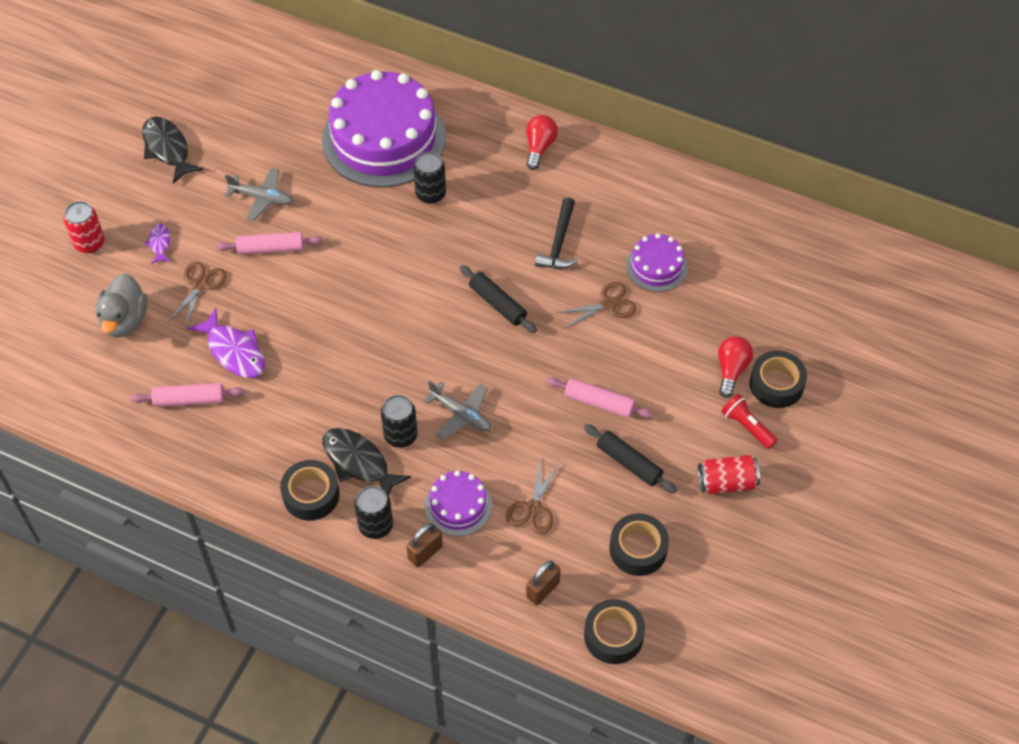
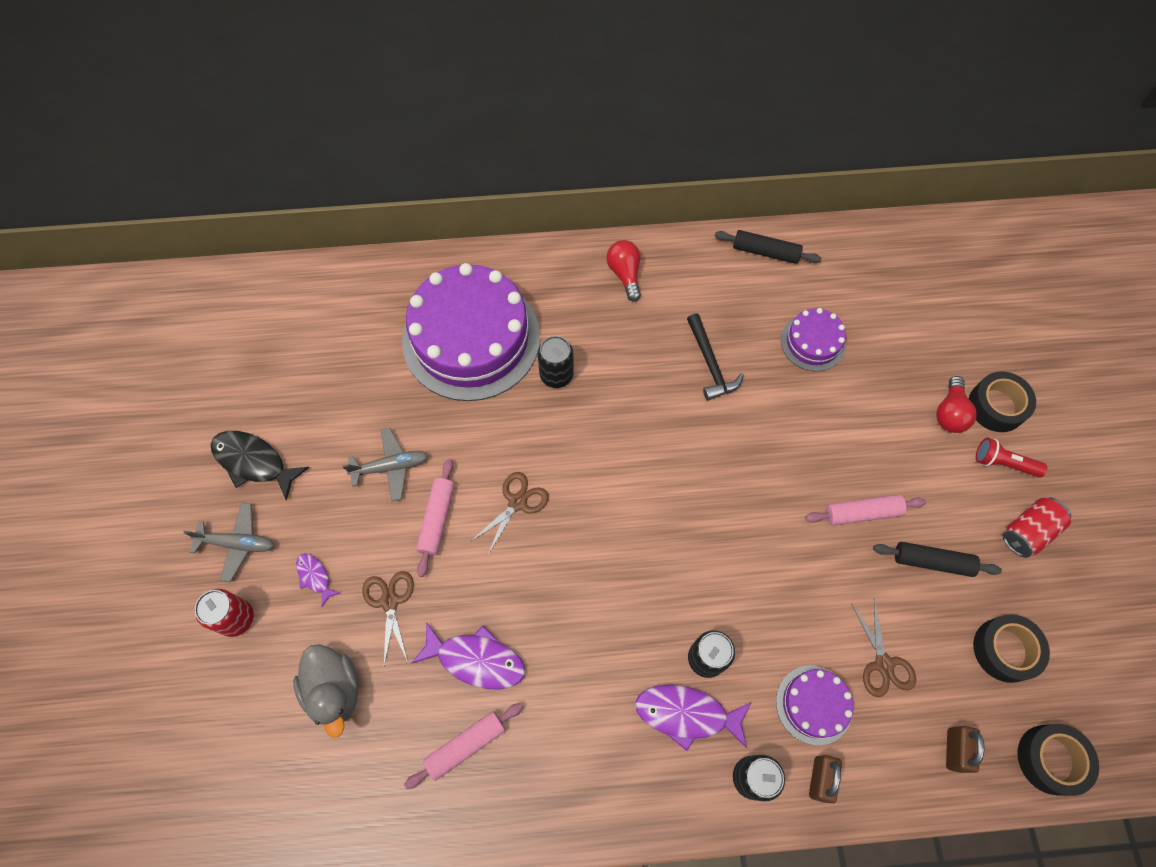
camera: 30 degrees left, 10 degrees up
(271, 248) = (437, 519): pink rolling pin -> pink rolling pin turned 45 degrees counterclockwise
(311, 495) = (665, 782): black tape -> none
(359, 462) = (686, 714): black fish -> purple fish
(461, 414) = (747, 600): grey plane -> grey plane (237, 543)
(497, 304) = (699, 459): black rolling pin -> black rolling pin (765, 252)
(608, 304) = (798, 404): brown scissors -> brown scissors (517, 502)
(731, 370) = (949, 413): red light bulb -> red light bulb turned 150 degrees counterclockwise

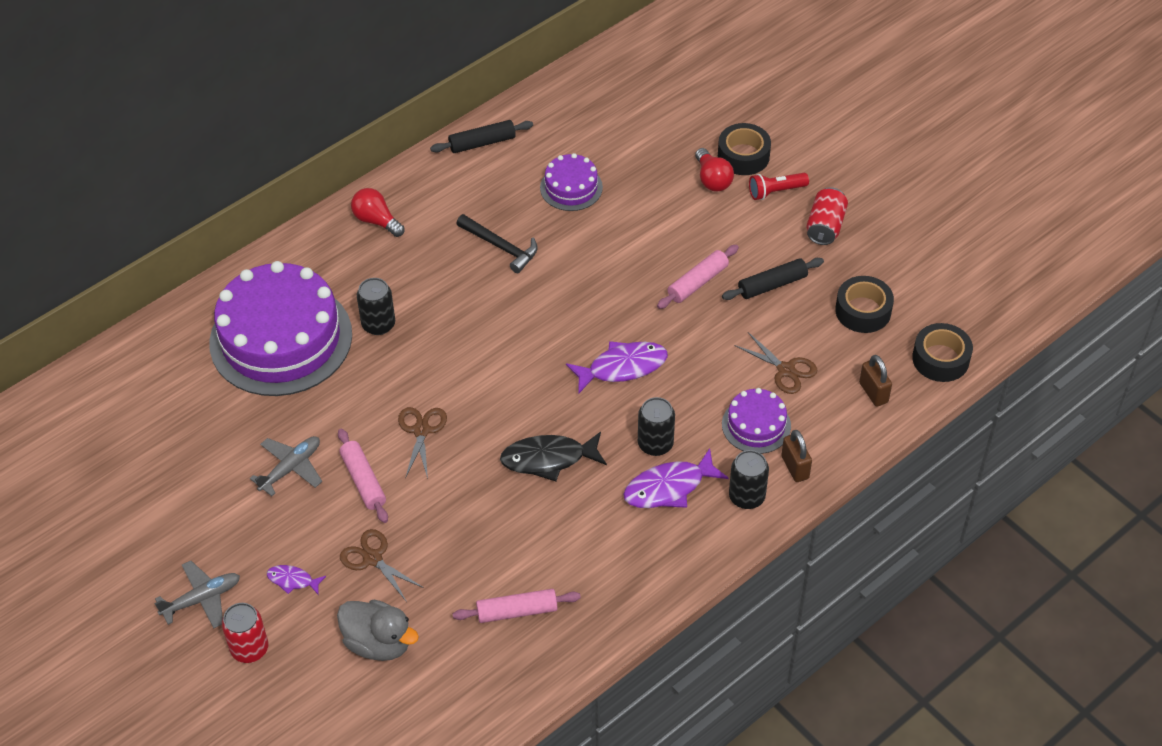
camera: 35 degrees left, 15 degrees down
(254, 462) = (163, 535): black fish -> black fish (548, 459)
(466, 745) = (517, 611): pink rolling pin -> pink rolling pin turned 60 degrees clockwise
(476, 660) = (478, 553): purple fish -> purple fish (622, 367)

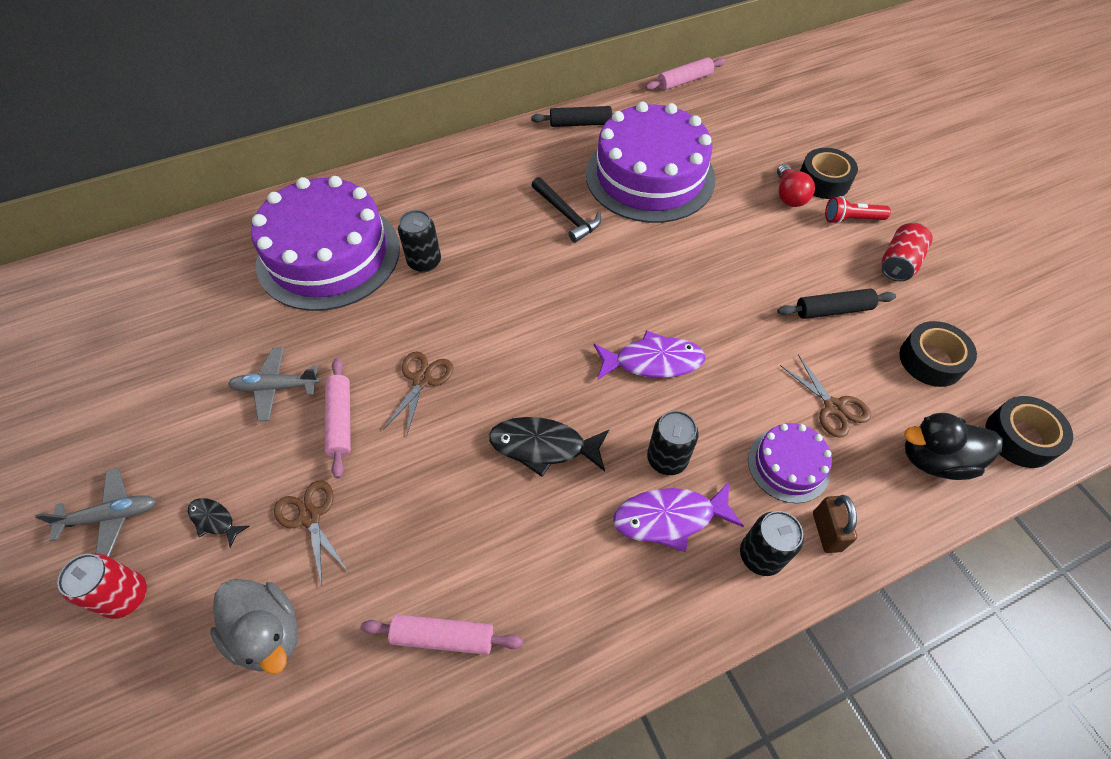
camera: 15 degrees right, 5 degrees up
(291, 468) = (276, 387): grey plane -> grey plane turned 150 degrees counterclockwise
(293, 580) = (214, 520): purple fish -> black fish
(376, 221) = (461, 169): red light bulb -> none
(571, 187) = (650, 176): purple cake -> purple cake, size x2.14
(697, 282) = (753, 290): pink rolling pin -> pink rolling pin (684, 81)
(873, 393) = (934, 459): brown padlock -> black duck

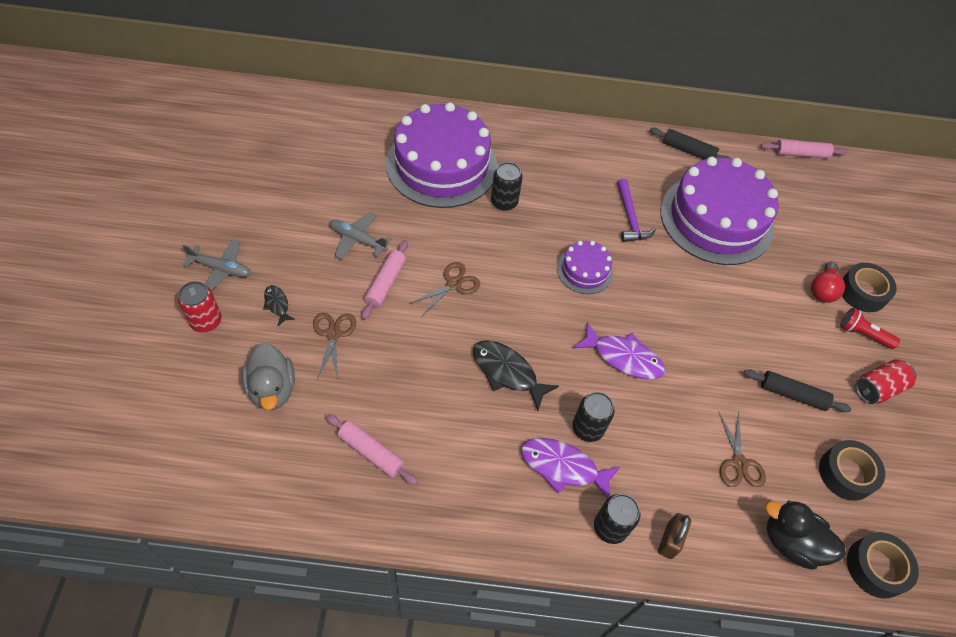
camera: 25 degrees right, 0 degrees up
(566, 215) = (630, 218): black hammer -> purple hammer
(788, 465) = (674, 482): purple cake -> purple cake (584, 270)

